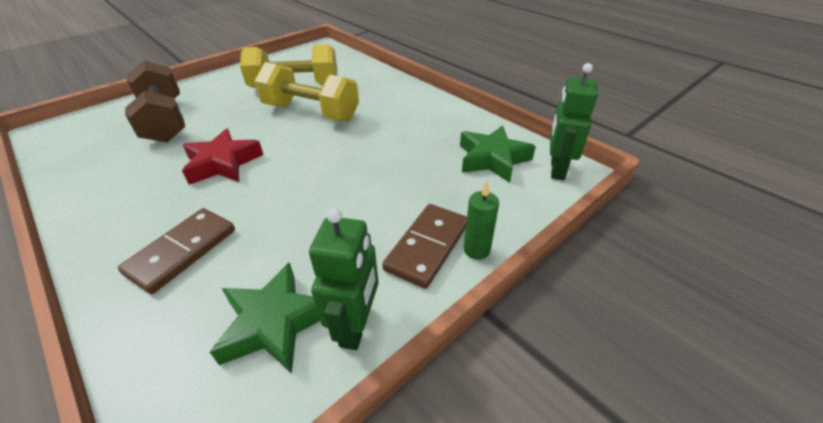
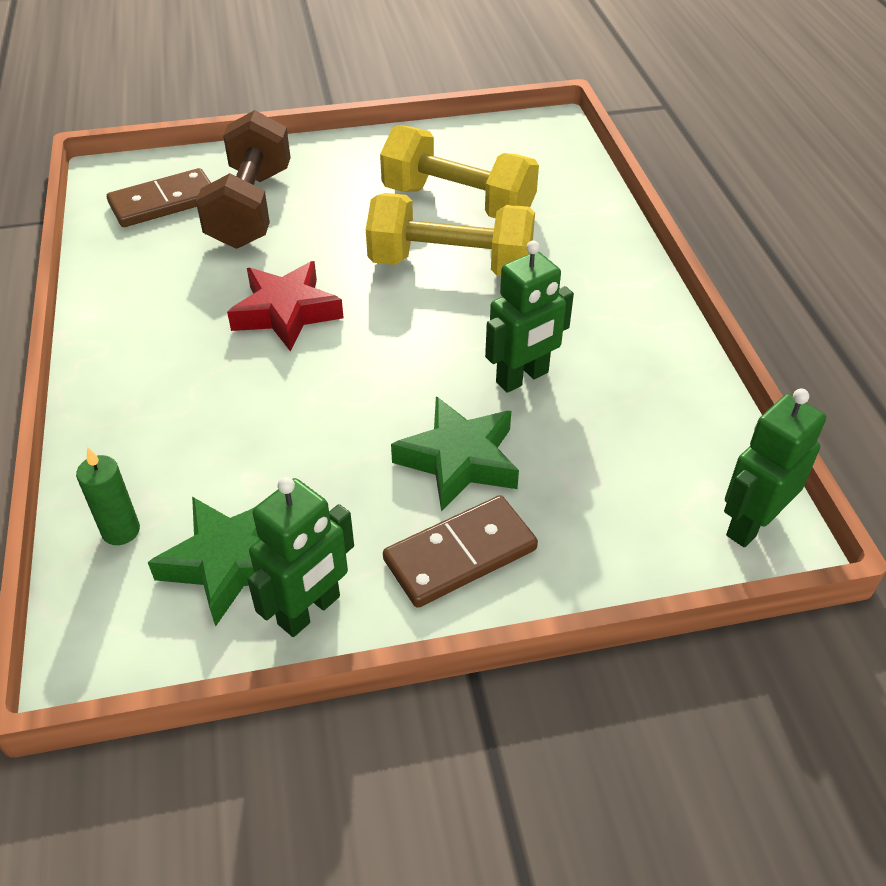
camera: 30 degrees right, 5 degrees up
(182, 251) = (181, 426): brown domino -> brown domino (164, 202)
(311, 112) = (450, 265): yellow dumbbell -> yellow dumbbell turned 45 degrees counterclockwise
(390, 148) = (522, 378): none -> green robot
(476, 250) = (520, 590): green candle -> green candle (121, 531)
(492, 159) = (662, 462): green star -> green star (459, 460)

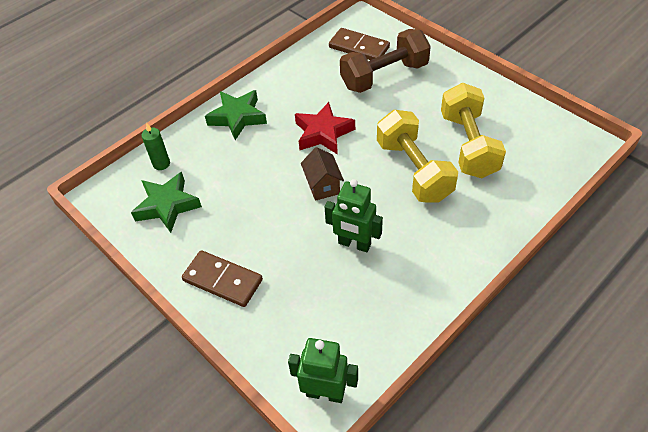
camera: 60 degrees right, 5 degrees up
(309, 611) = (160, 246): green robot -> none
(386, 359) = (323, 186): none -> brown house
(459, 460) = (279, 249): green star -> green star (237, 117)

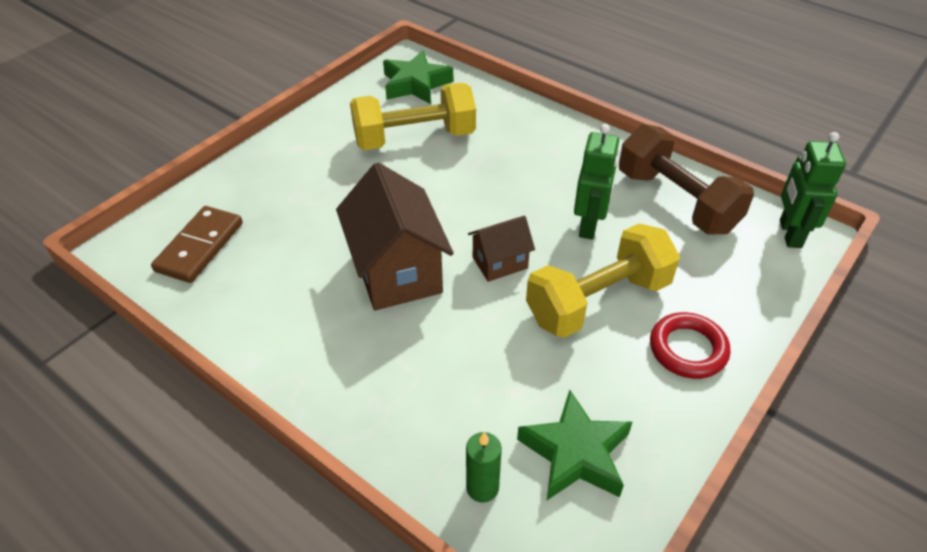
camera: 100 degrees left, 5 degrees down
(223, 280) = (688, 349): brown domino -> red ring
(237, 117) = (361, 388): green star -> green star (416, 84)
(323, 133) = (397, 272): red star -> brown house
(384, 76) = (275, 215): brown dumbbell -> brown dumbbell (676, 201)
(414, 170) = (461, 180): yellow dumbbell -> yellow dumbbell (598, 301)

